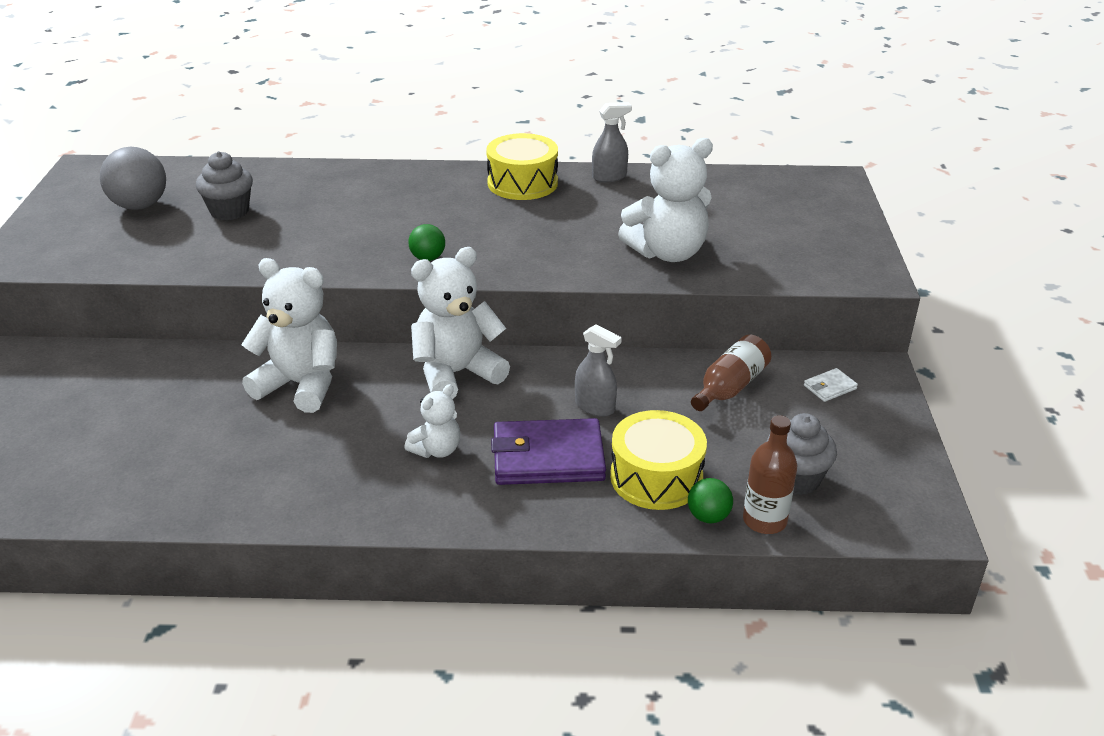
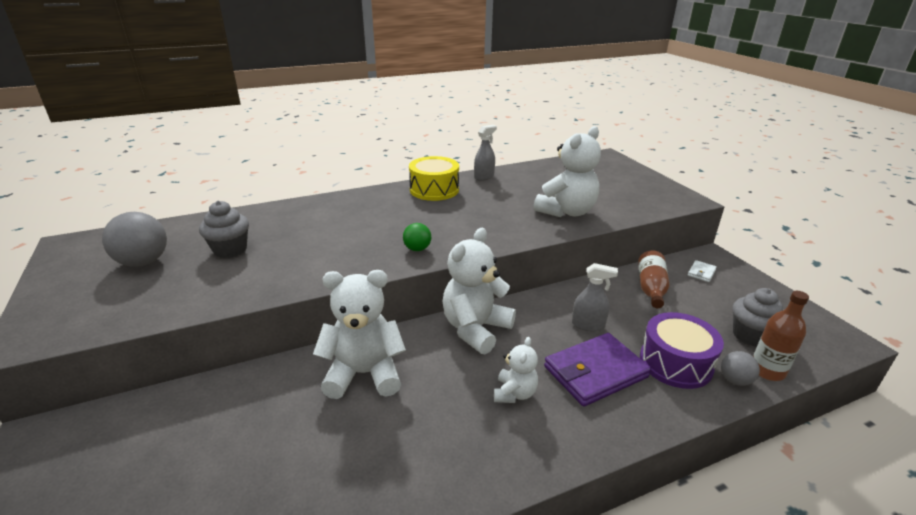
camera: 25 degrees left, 5 degrees down
(656, 477) = (675, 363): yellow drum -> purple drum
(708, 517) = (735, 380): green ball -> grey ball

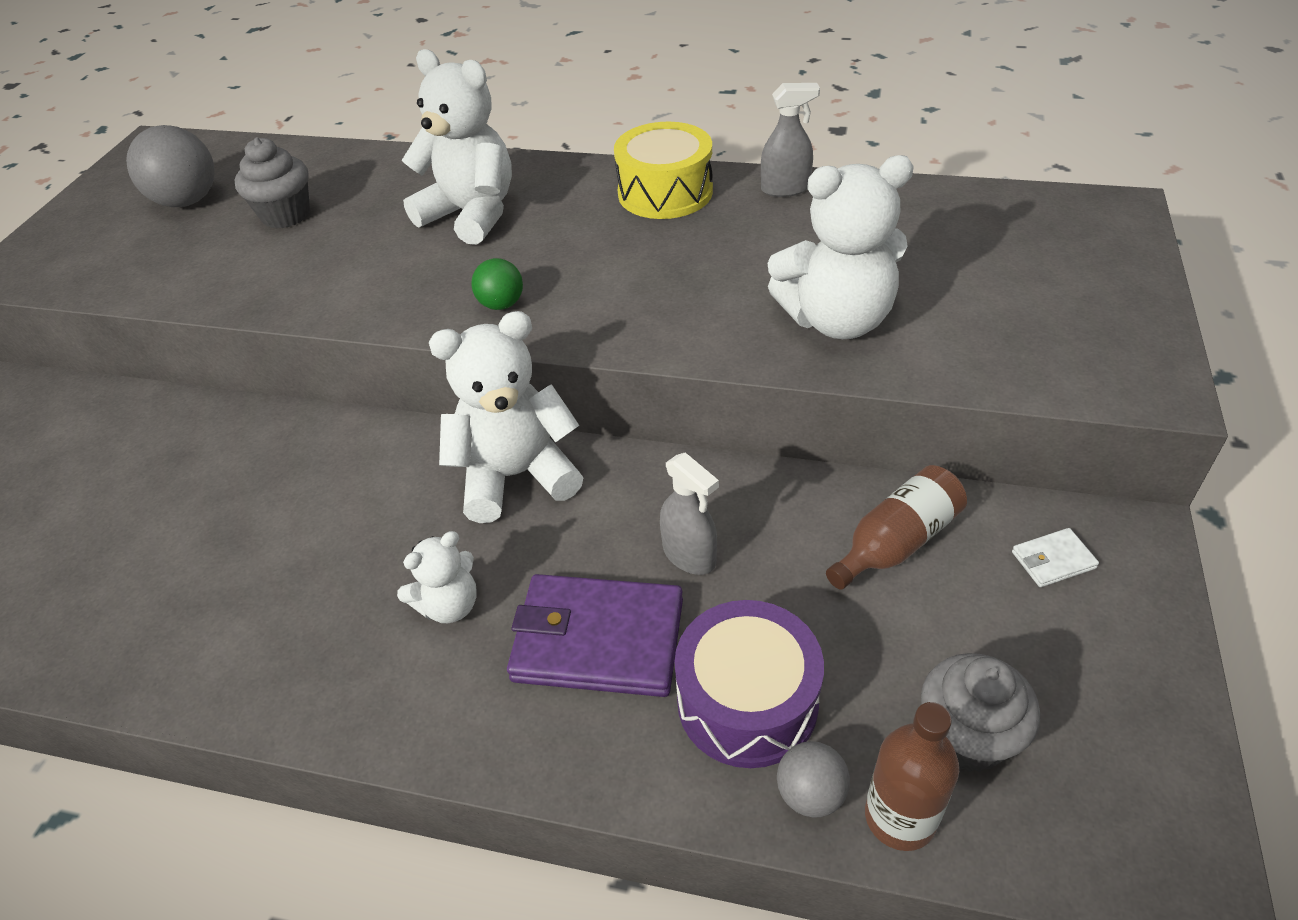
camera: 40 degrees right, 15 degrees up
(364, 374) = (313, 472): white teddy bear -> white teddy bear (471, 214)

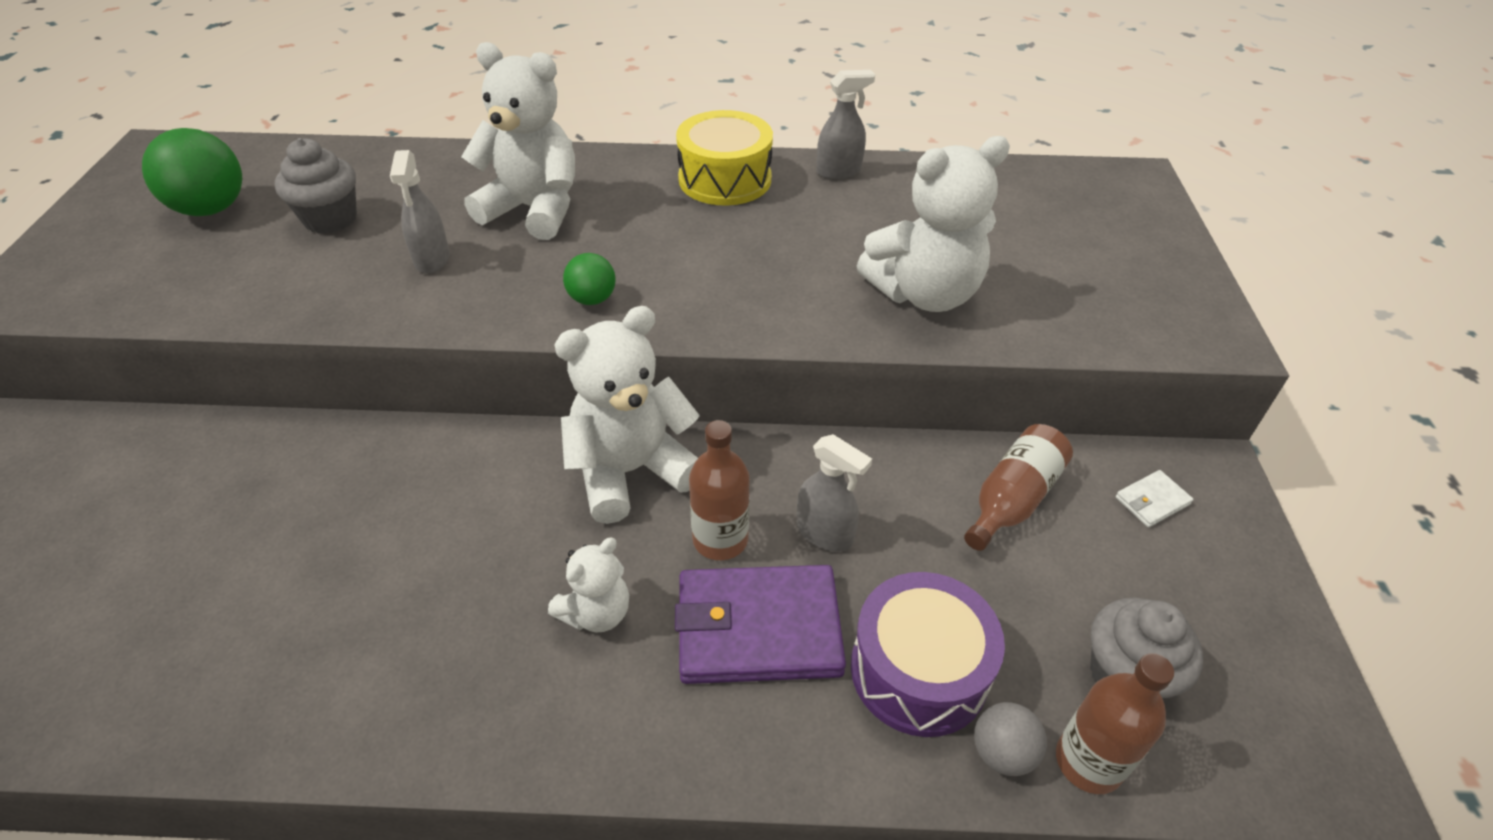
camera: 15 degrees left, 0 degrees up
(187, 201) = (211, 209): grey ball -> green ball
(365, 257) = (432, 259): none -> grey spray bottle
(584, 550) = (720, 539): none -> brown bottle

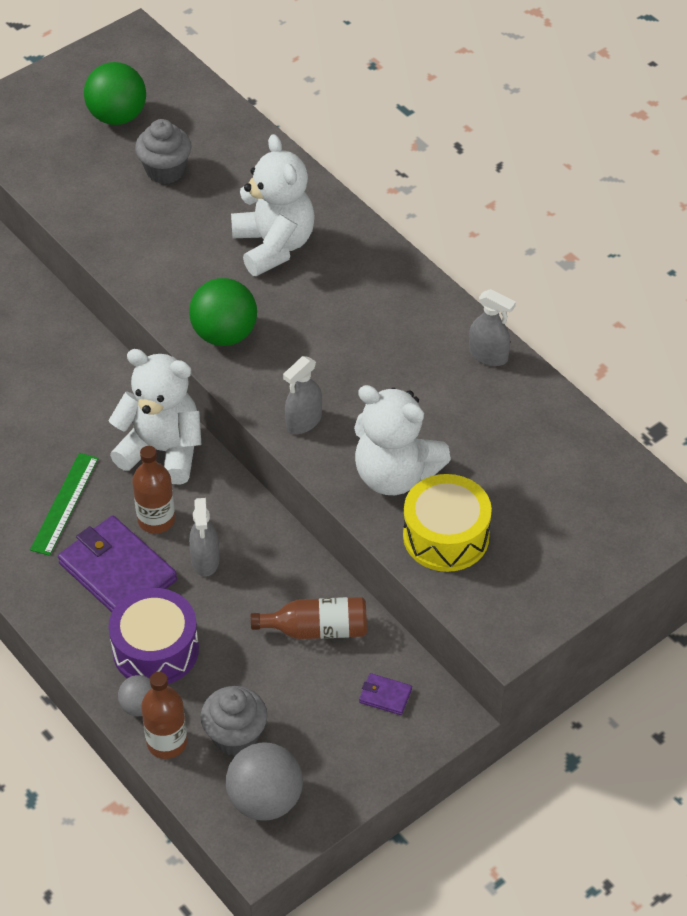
camera: 50 degrees right, 5 degrees up
(432, 259) = (181, 242): grey spray bottle -> grey spray bottle (303, 421)
(592, 299) = (224, 334): green ball -> green ball, size x1.81
(596, 612) = (64, 503): white teddy bear -> green ruler
(725, 179) = (410, 307): yellow drum -> yellow drum (446, 536)
(1152, 501) = (385, 695): white wallet -> purple wallet
(1256, 712) = (265, 800): none -> grey ball

